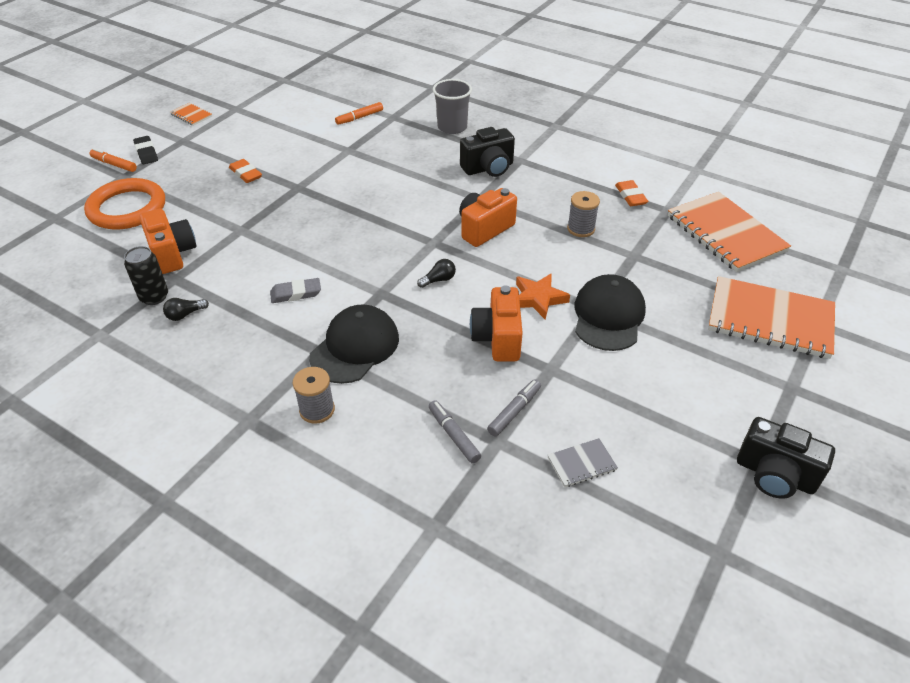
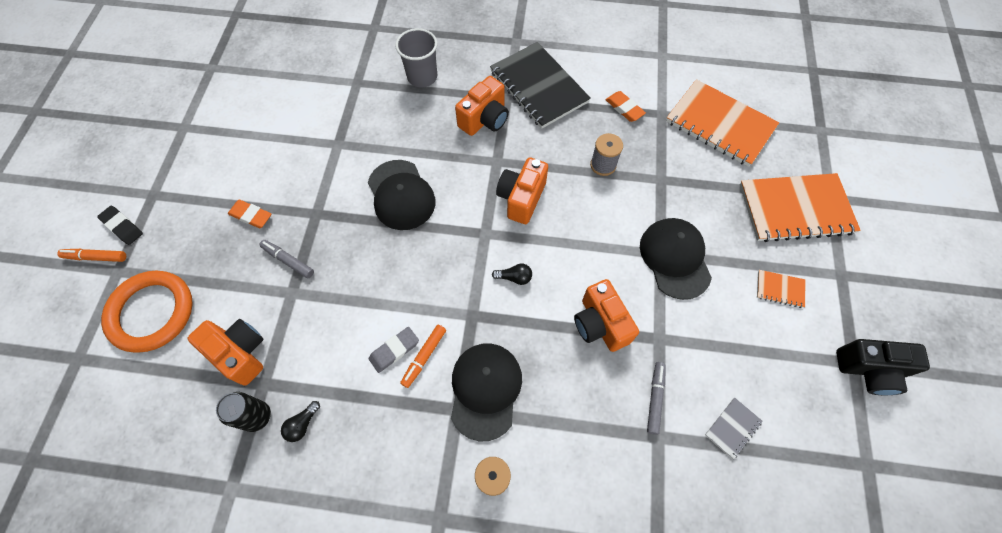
camera: 25 degrees left, 20 degrees up
(191, 115) = (139, 154): orange notebook -> orange notebook (780, 289)
(359, 117) = (323, 95): orange marker -> orange marker (424, 357)
(377, 196) = (401, 195): none -> black cap
(438, 280) = (514, 277): black light bulb -> black light bulb turned 60 degrees clockwise
(453, 435) = (621, 448): grey marker -> grey marker (288, 261)
(488, 168) = (485, 119): black camera -> orange camera
(538, 298) = (609, 263): orange star -> none
(555, 160) = (539, 87): none -> black notebook

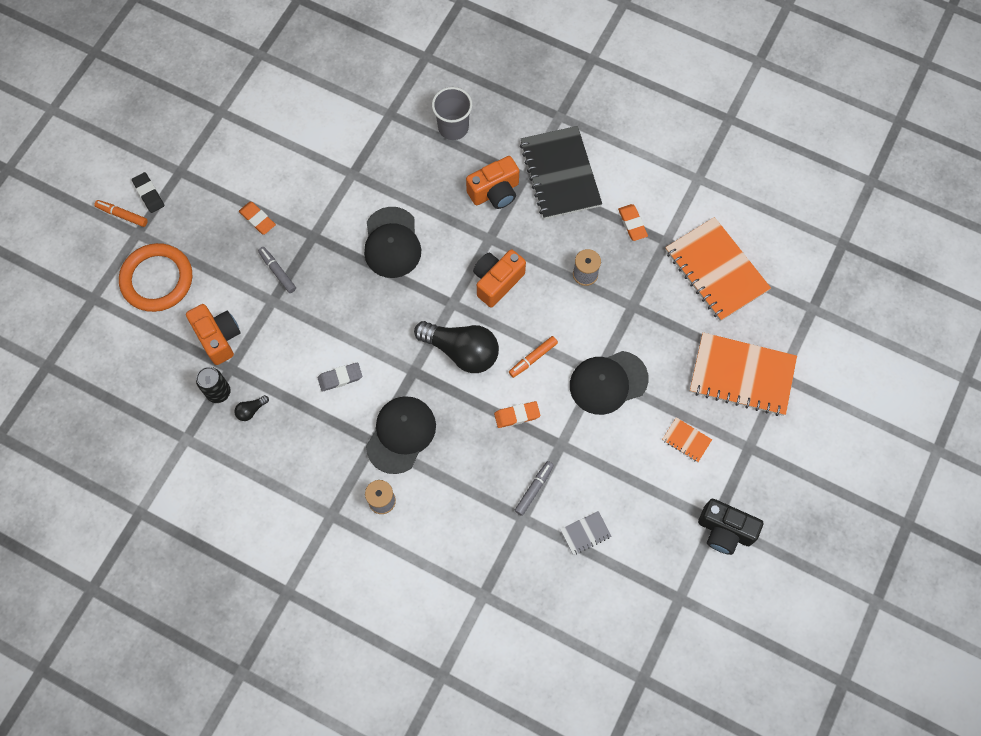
camera: 20 degrees right, 5 degrees up
(424, 357) = (362, 391): orange marker -> orange marker (533, 358)
(514, 277) = (461, 351): black light bulb -> black light bulb, size x2.47
(600, 324) = (517, 415): orange camera -> orange eraser
(675, 258) = (608, 382): black cap -> black cap turned 120 degrees counterclockwise

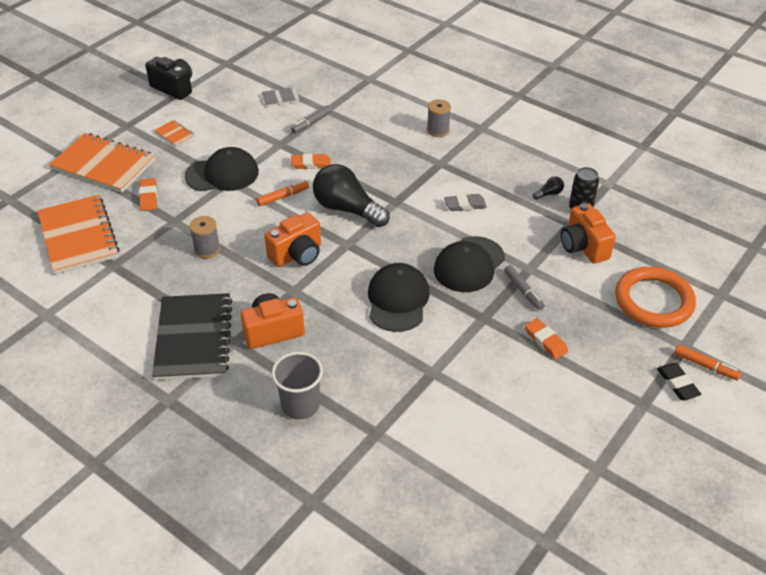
camera: 170 degrees left, 25 degrees down
(401, 435) = (415, 164): black cap -> black cap (469, 264)
(632, 224) = (138, 283): orange eraser -> orange eraser (148, 197)

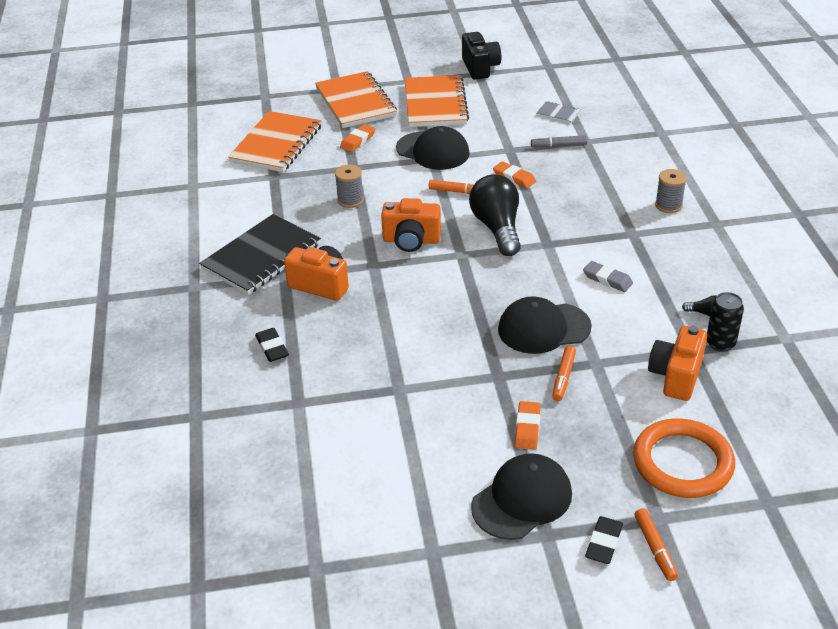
camera: 45 degrees right, 5 degrees down
(174, 134) = (435, 104): orange notebook -> orange notebook, size x2.34
(300, 405) = (272, 347): grey cup -> black eraser
(398, 300) = (444, 319): black cap -> black cap (522, 500)
(523, 291) = (563, 377): grey marker -> orange marker

